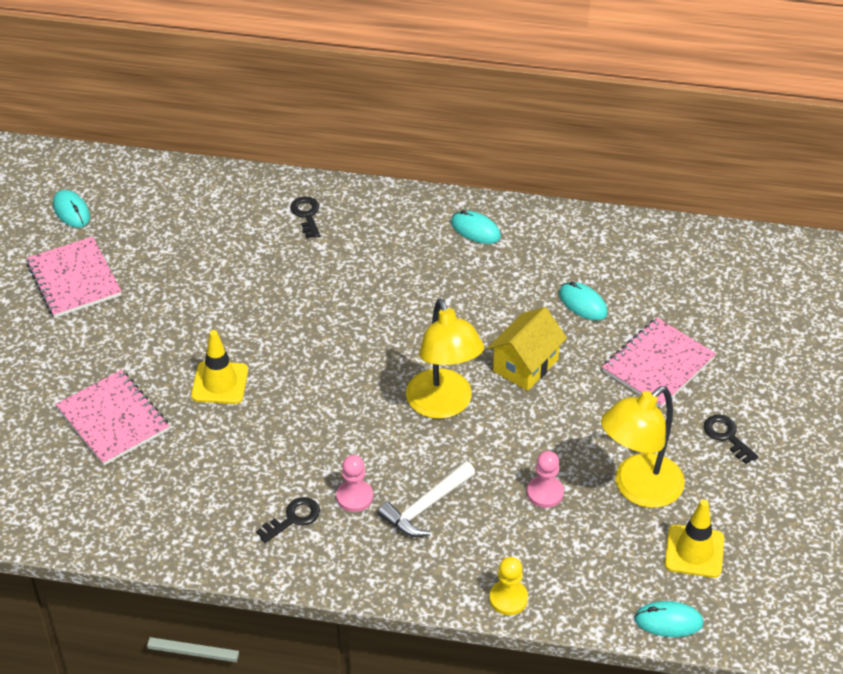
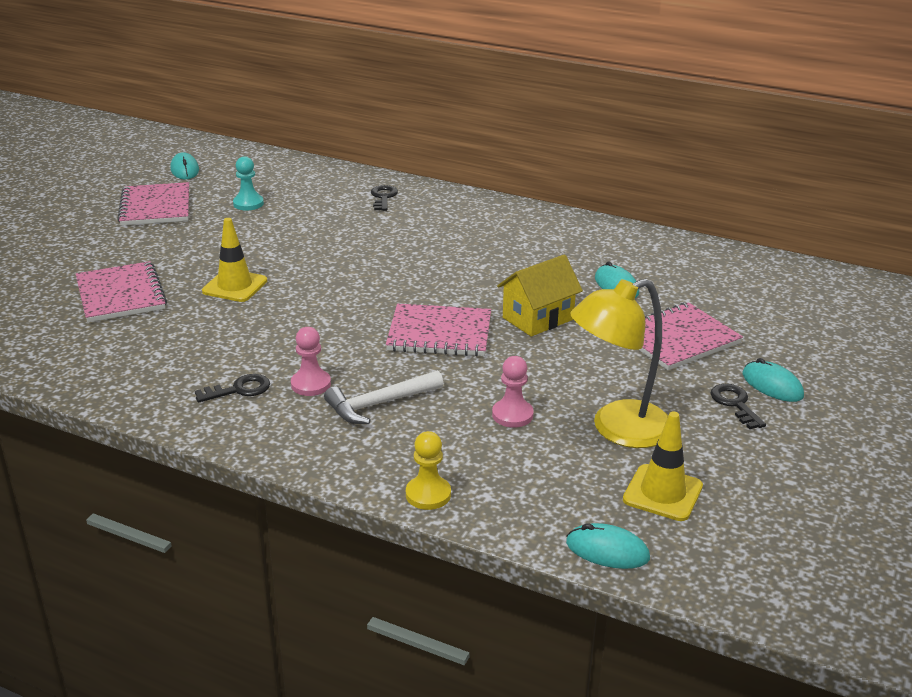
camera: 15 degrees right, 15 degrees down
(170, 254) = (248, 204): none -> turquoise pawn
(443, 405) = (439, 333): yellow lamp -> pink notebook
(475, 230) = (533, 226): turquoise mouse -> turquoise mouse (772, 385)

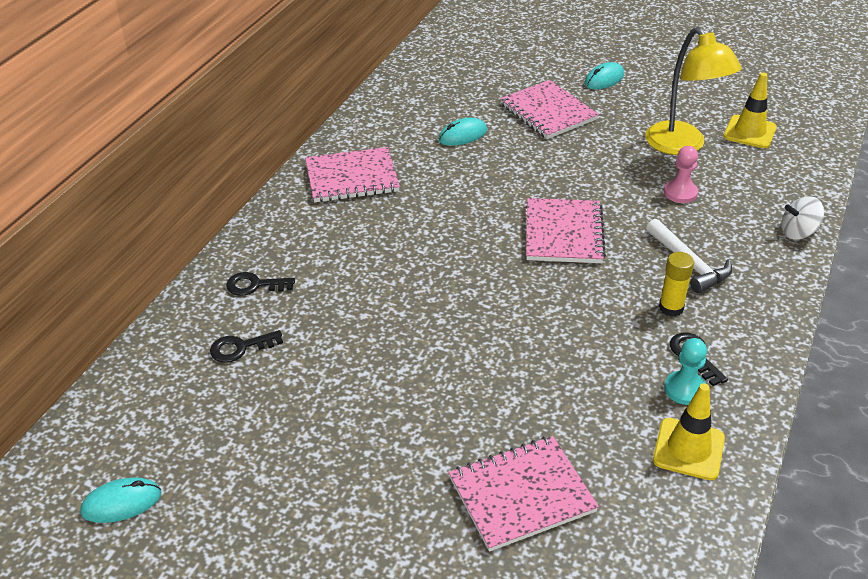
camera: 90 degrees left, 10 degrees up
(155, 207) = (258, 512): pink notebook -> pink notebook (352, 177)
(235, 286) = (488, 389): yellow traffic cone -> yellow traffic cone (688, 449)
(248, 204) = (259, 408): turquoise pawn -> turquoise pawn (685, 389)
(311, 384) = (671, 308): pink pawn -> yellow glue stick
(428, 494) = (798, 232): yellow pawn -> white spinning top
(538, 318) = (527, 178): yellow house -> none
(607, 550) = (819, 156): turquoise mouse -> none
(735, 404) = (633, 96): black key -> black key (240, 348)

